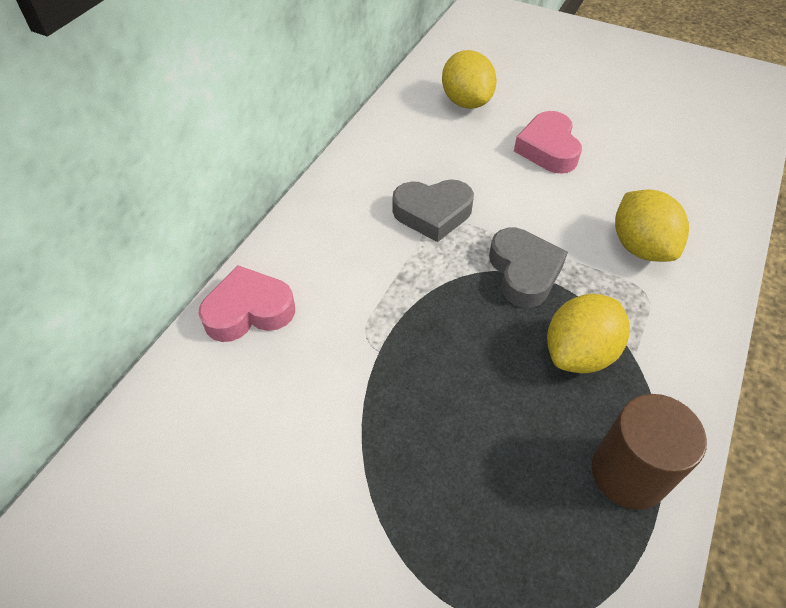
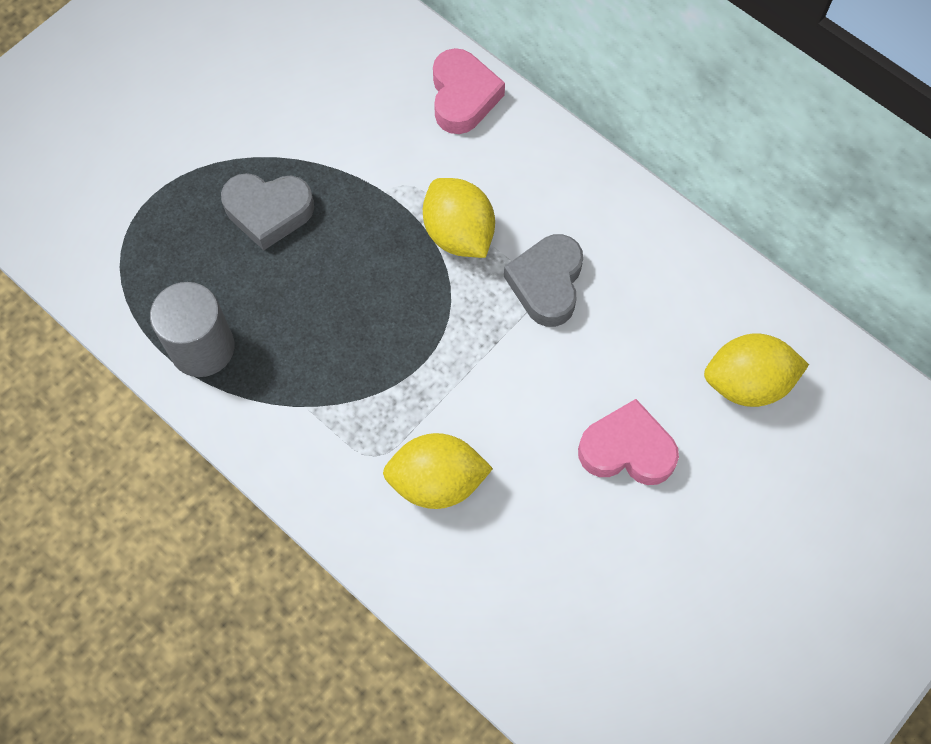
camera: 105 degrees right, 15 degrees up
(524, 272) = (437, 346): grey heart -> grey heart (268, 212)
(579, 353) = (326, 359): yellow lemon -> yellow lemon (459, 234)
(628, 473) = (202, 347): brown cylinder -> grey cylinder

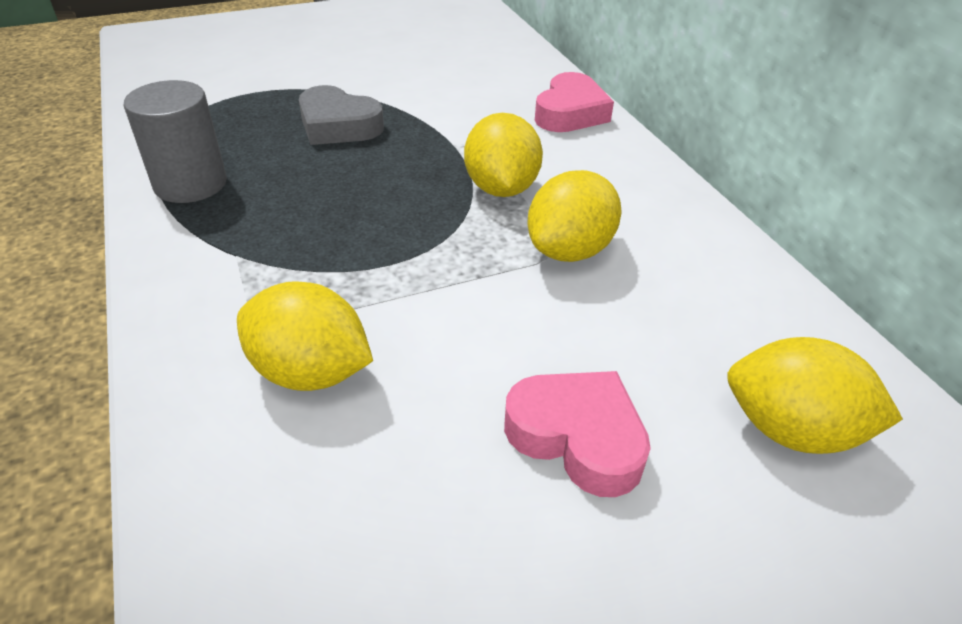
camera: 25 degrees right, 25 degrees down
(547, 284) = (570, 250): grey heart -> yellow lemon

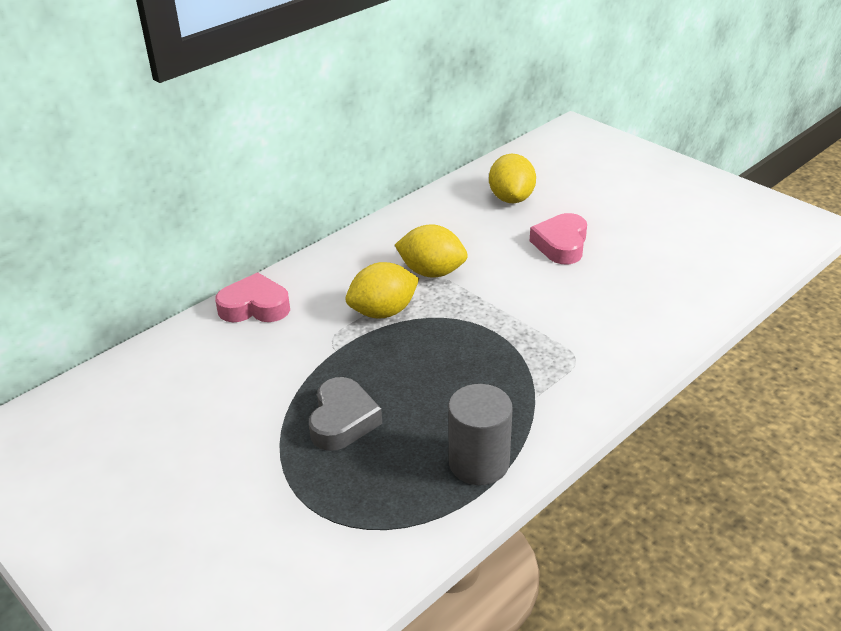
camera: 110 degrees left, 5 degrees down
(310, 372) = (594, 327): yellow lemon -> none

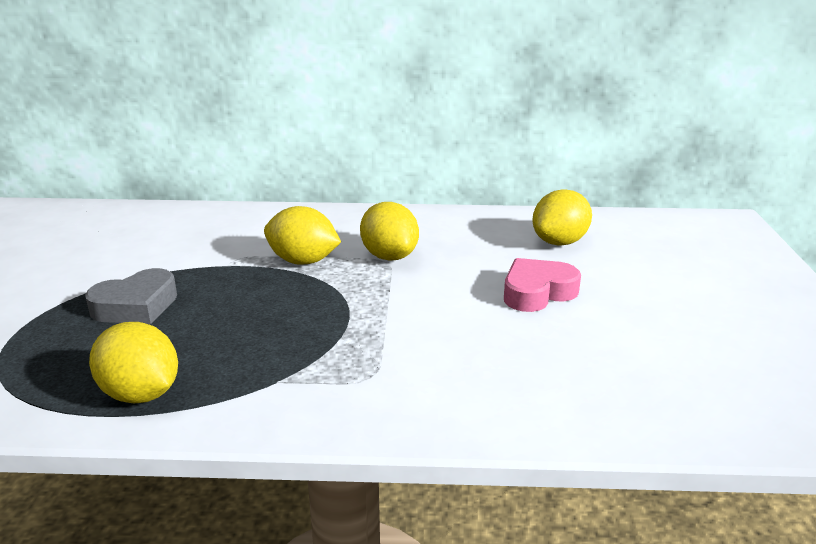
camera: 45 degrees right, 10 degrees down
(255, 307) = (239, 217): pink heart -> none
(479, 463) = (141, 394): grey cylinder -> yellow lemon

